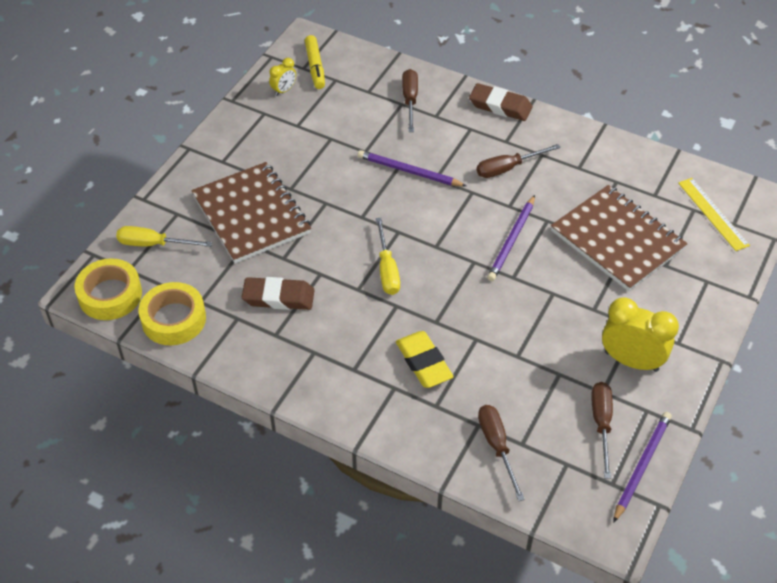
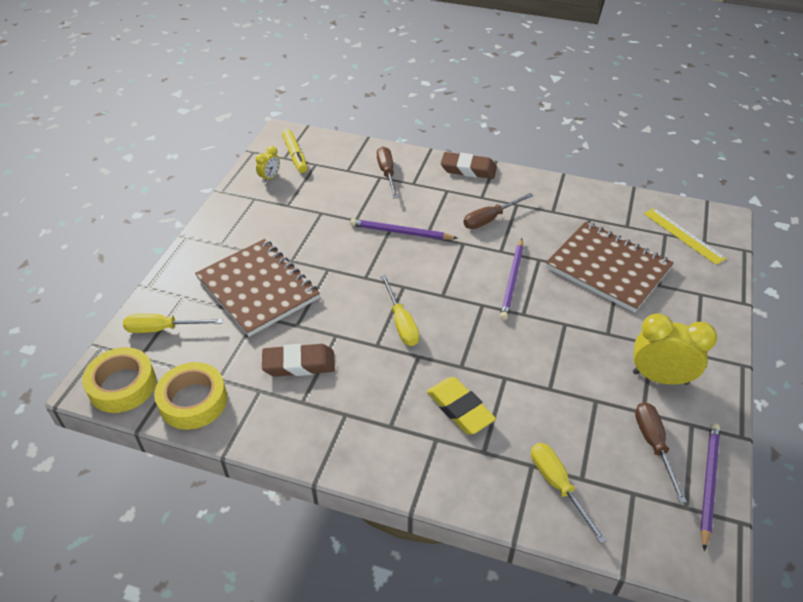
camera: 10 degrees left, 5 degrees down
(497, 446) = (558, 485): brown screwdriver -> yellow screwdriver

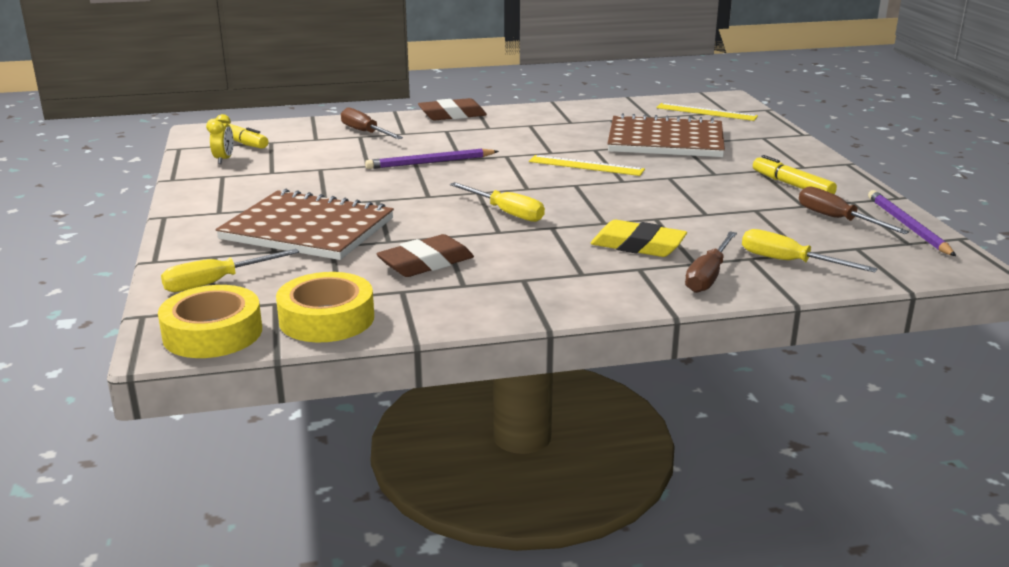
camera: 30 degrees left, 20 degrees down
(490, 219) = (514, 137): brown screwdriver -> brown screwdriver (708, 276)
(512, 281) = (586, 165): purple pencil -> yellow ruler
(660, 378) = (792, 185): yellow clock -> yellow marker

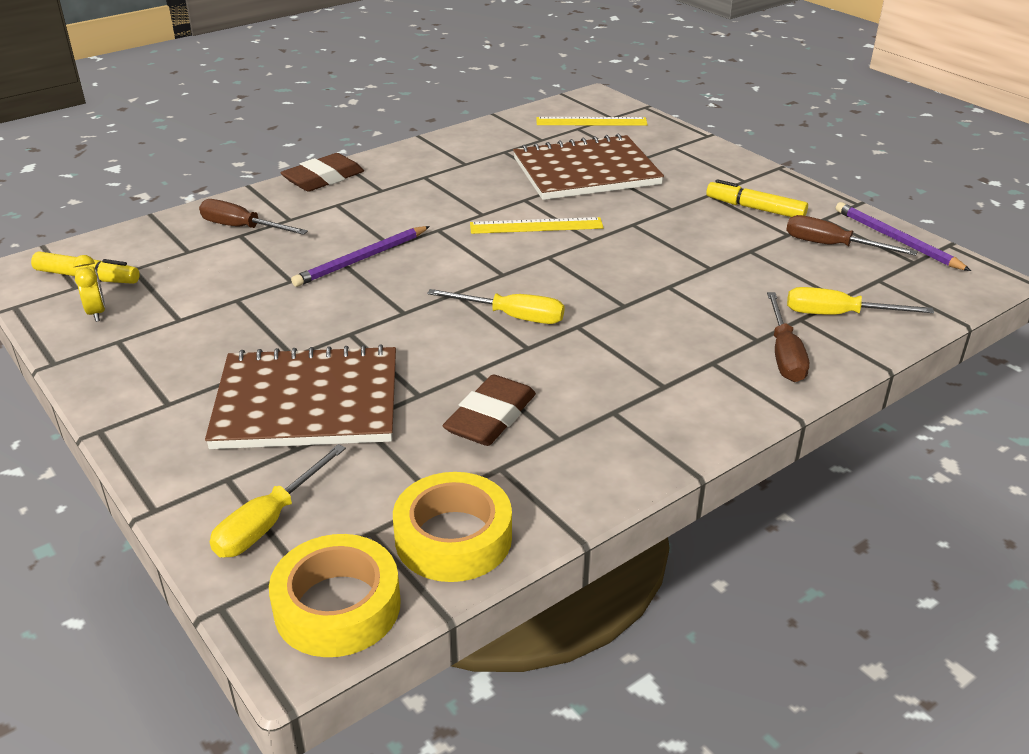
camera: 25 degrees left, 10 degrees up
(638, 245) = (684, 330): yellow eraser -> none

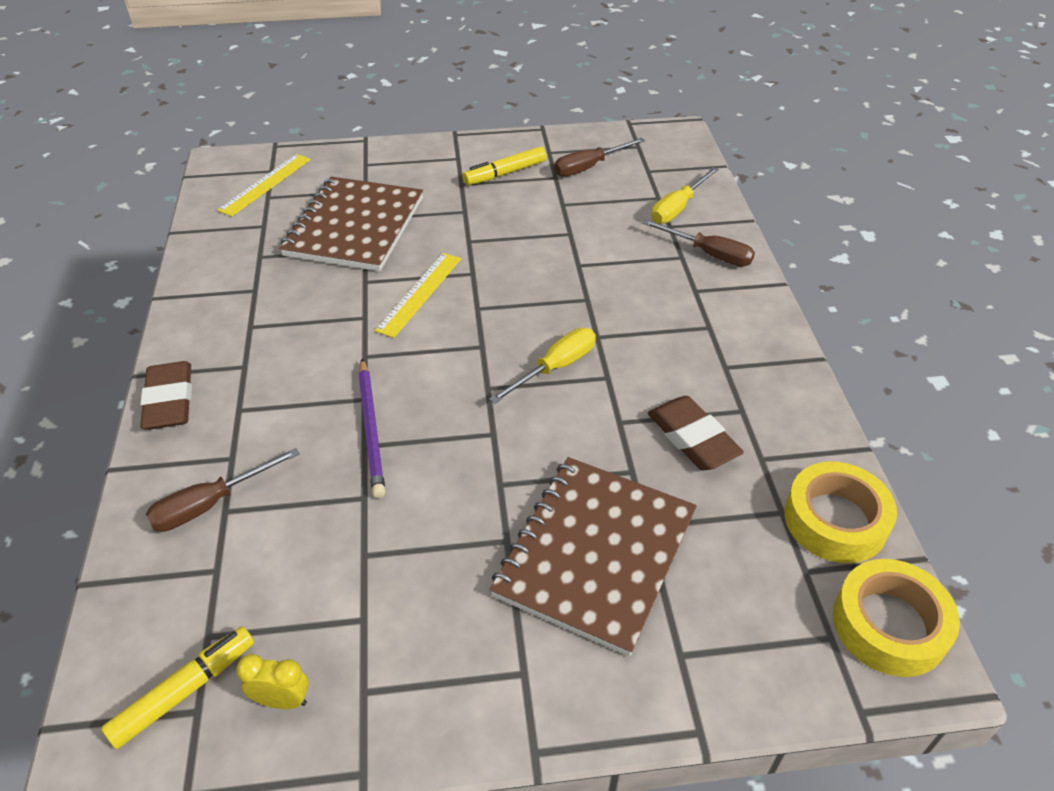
camera: 60 degrees left, 10 degrees up
(269, 522) = (761, 640): yellow screwdriver -> none
(896, 240) = (605, 138): purple pencil -> none

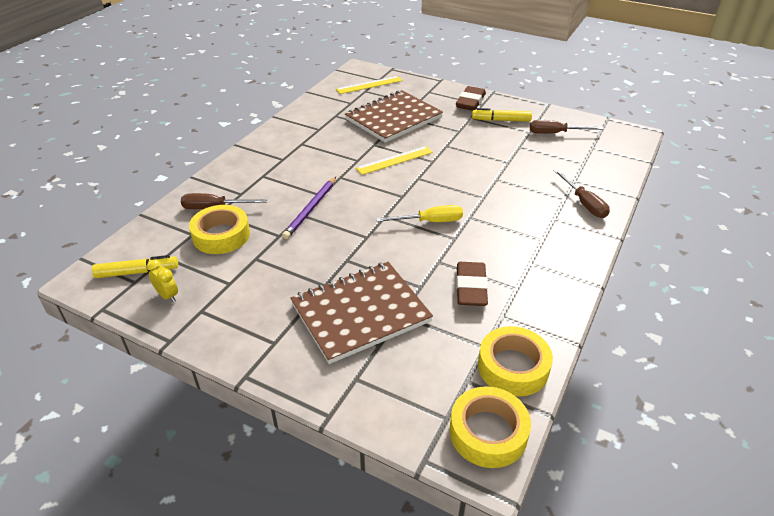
camera: 35 degrees right, 5 degrees down
(169, 401) = (238, 160): brown eraser -> brown eraser (470, 102)
(270, 546) = (221, 235): none -> yellow tape
(677, 208) = (590, 173): yellow screwdriver -> none

